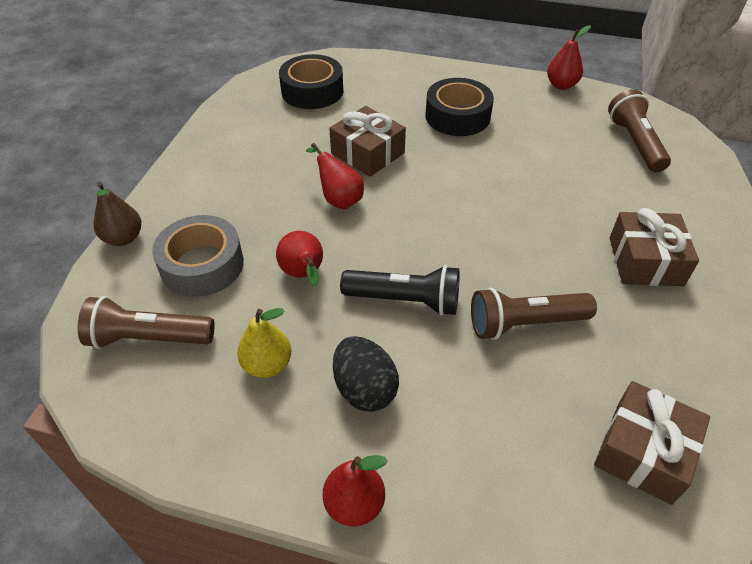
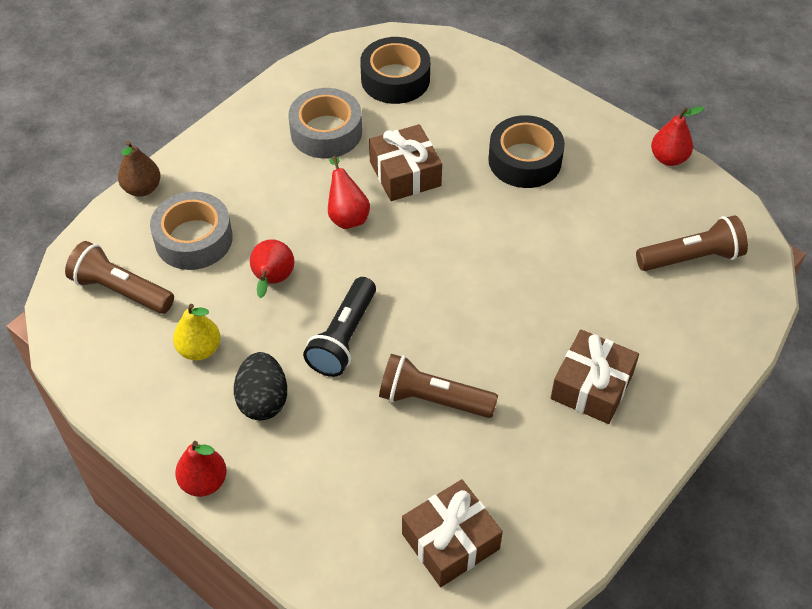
camera: 25 degrees right, 5 degrees up
(277, 143) = (326, 132): none -> grey tape
(405, 300) = (344, 337): black flashlight -> black flashlight turned 75 degrees clockwise
(634, 143) = (691, 257): brown flashlight -> brown flashlight turned 60 degrees clockwise

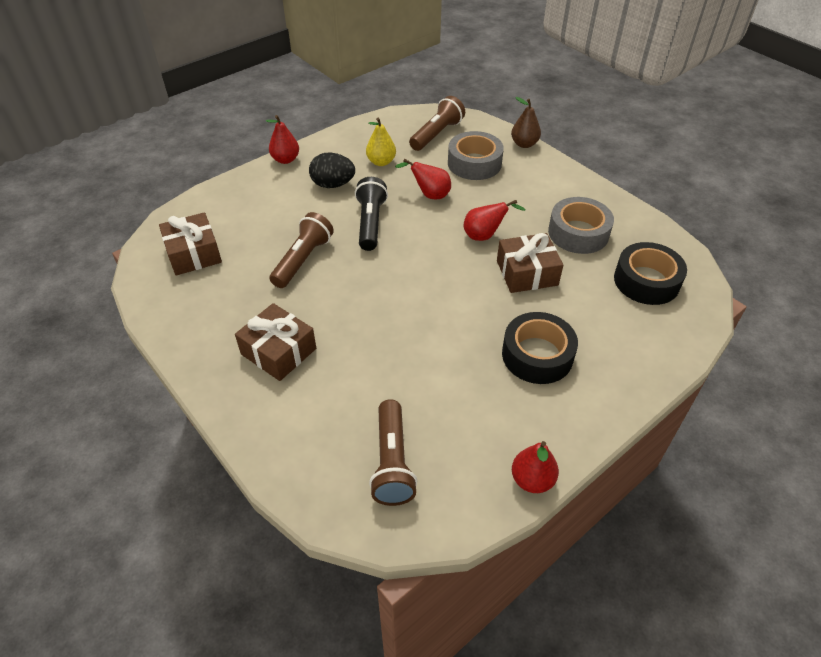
camera: 100 degrees right, 5 degrees down
(344, 337) = (370, 223): black flashlight -> black flashlight turned 60 degrees clockwise

